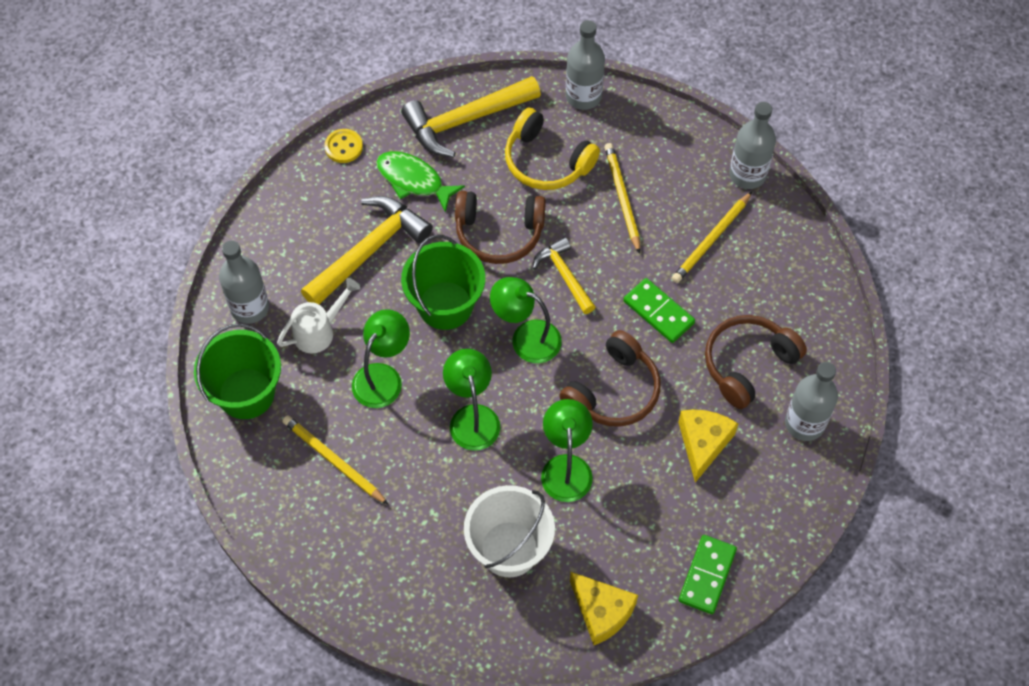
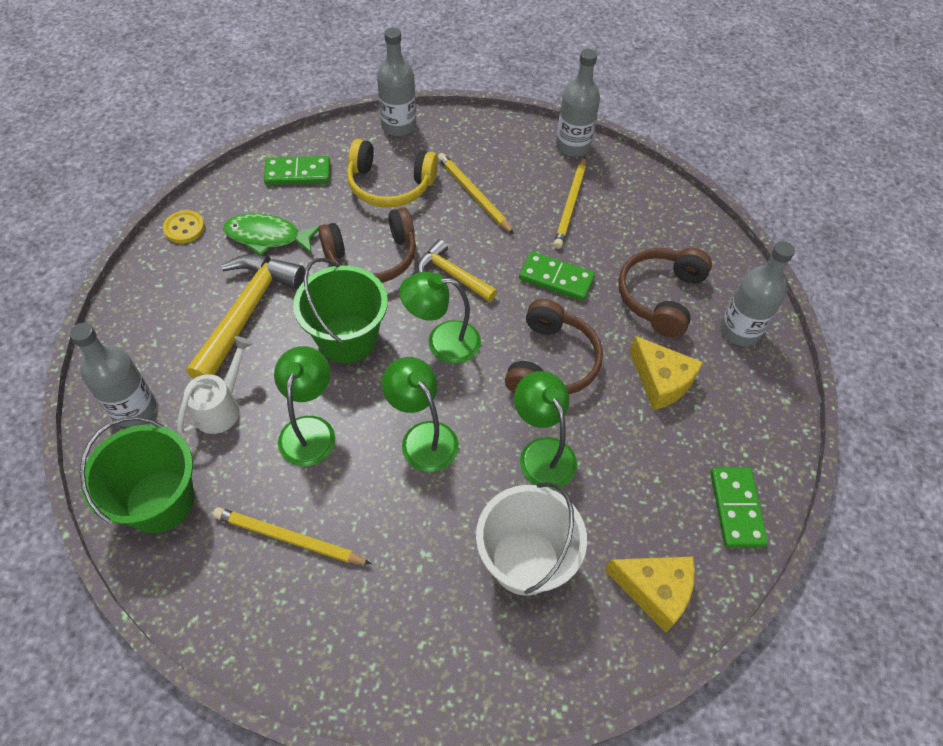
camera: 25 degrees left, 5 degrees down
(465, 120) = (298, 173): yellow hammer -> green domino
(703, 443) = (661, 381): yellow cheese -> yellow cheese turned 150 degrees clockwise

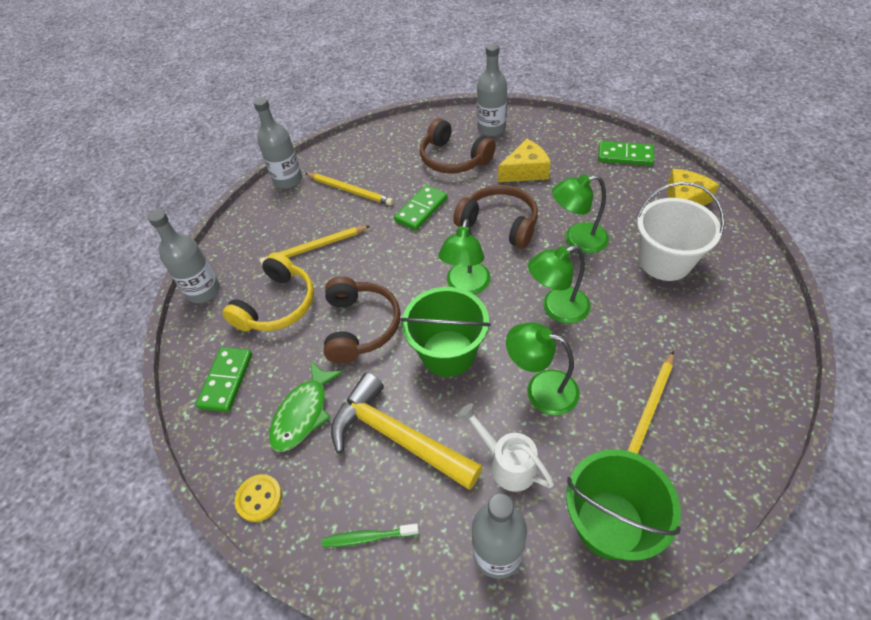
camera: 70 degrees left, 5 degrees down
(150, 310) = (368, 537): none -> green toothbrush
(453, 275) = (398, 271): yellow hammer -> none

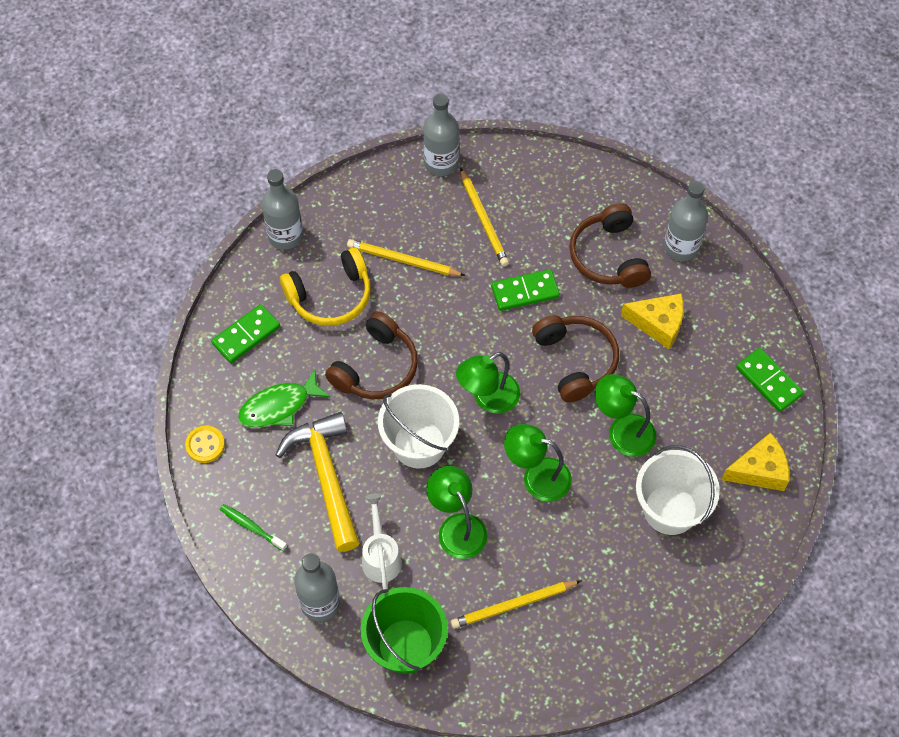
camera: 35 degrees right, 10 degrees up
(448, 353) = (419, 444): green bucket -> white bucket

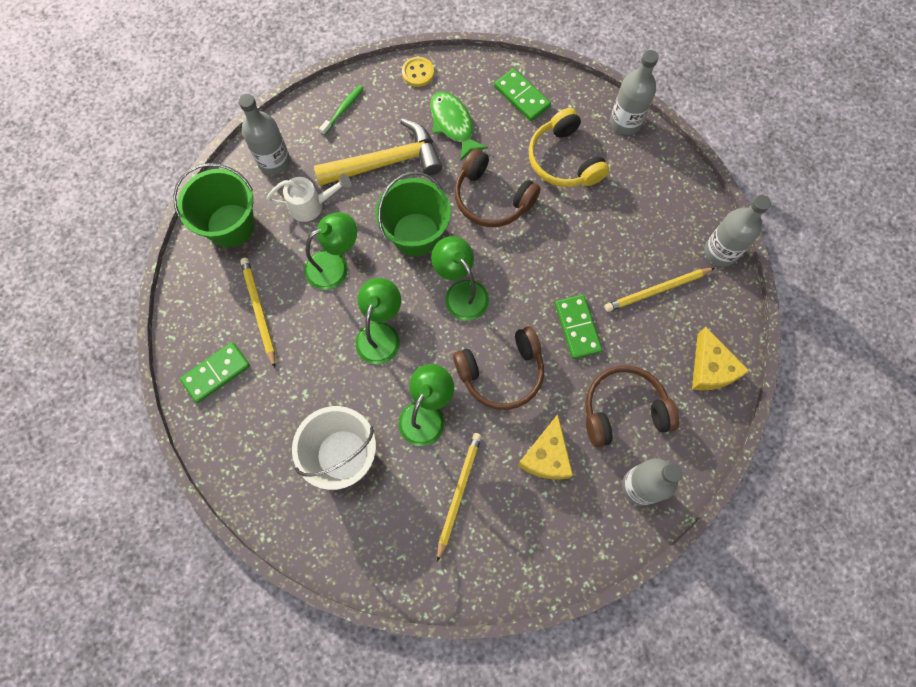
camera: 90 degrees right, 10 degrees up
(403, 260) = (605, 219): yellow pencil -> yellow pencil (458, 493)
(419, 444) = (416, 234): white bucket -> green bucket
(759, 470) = (380, 548): yellow cheese -> yellow cheese (710, 368)
(769, 381) = (481, 568): green domino -> green domino (216, 373)

